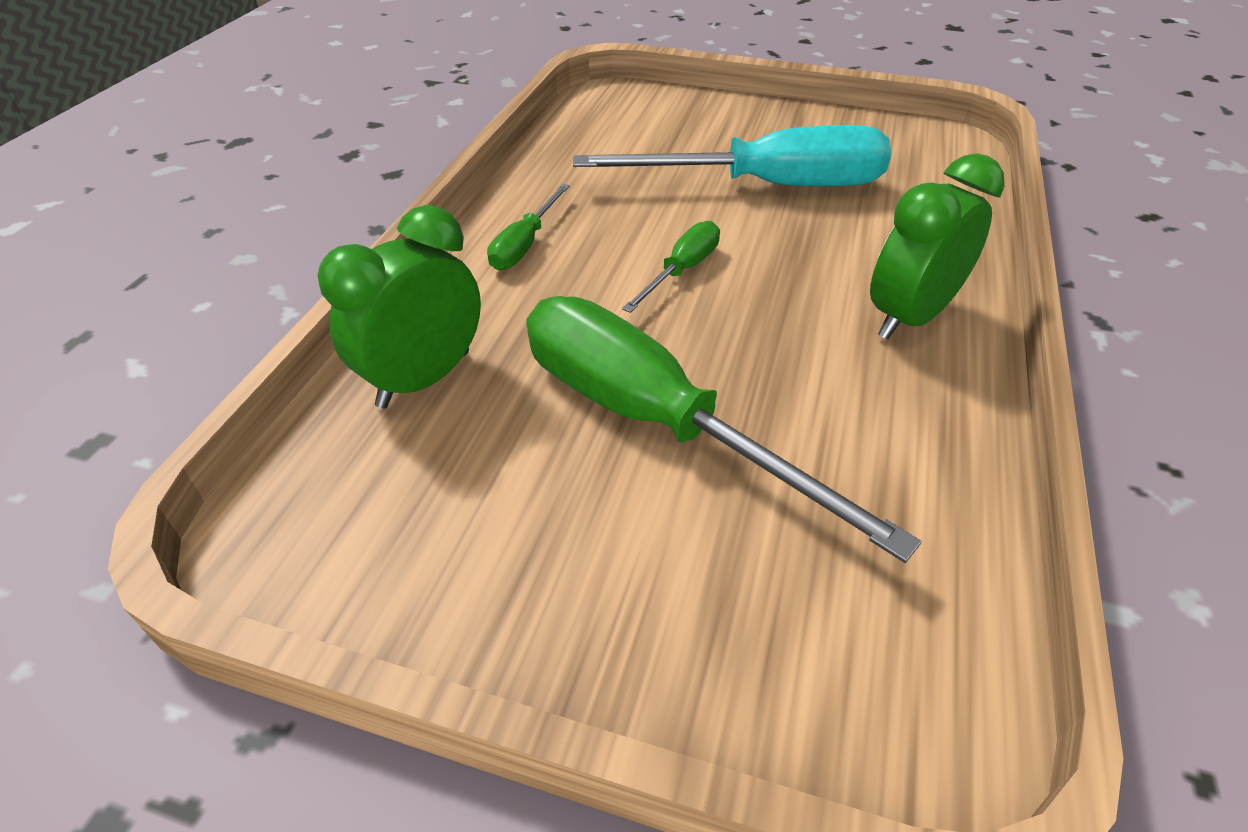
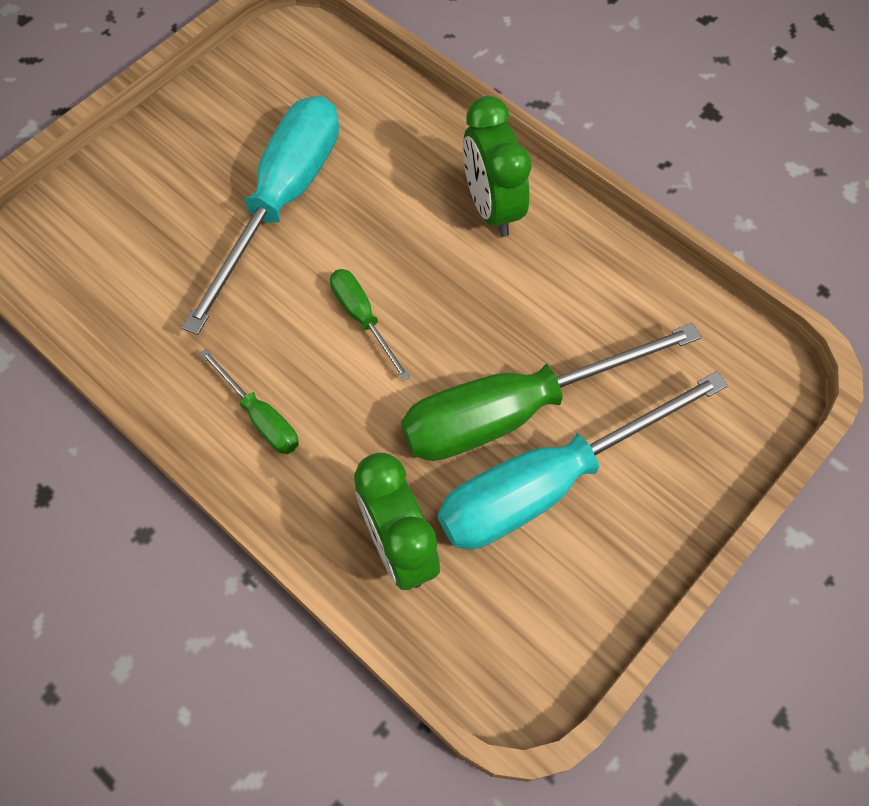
camera: 65 degrees left, 20 degrees up
(572, 485) = (549, 482): none -> turquoise screwdriver

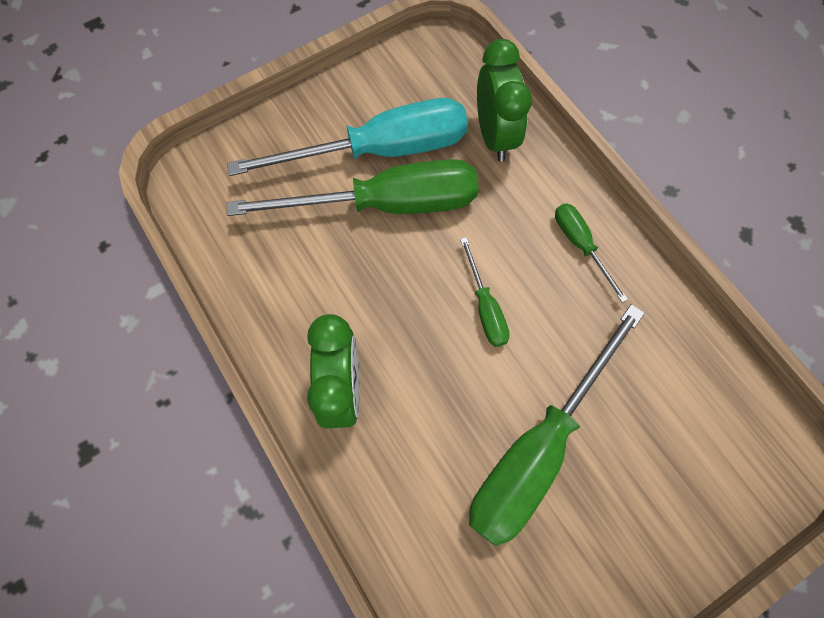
camera: 165 degrees left, 5 degrees up
(282, 201) = (538, 447): turquoise screwdriver -> green screwdriver

